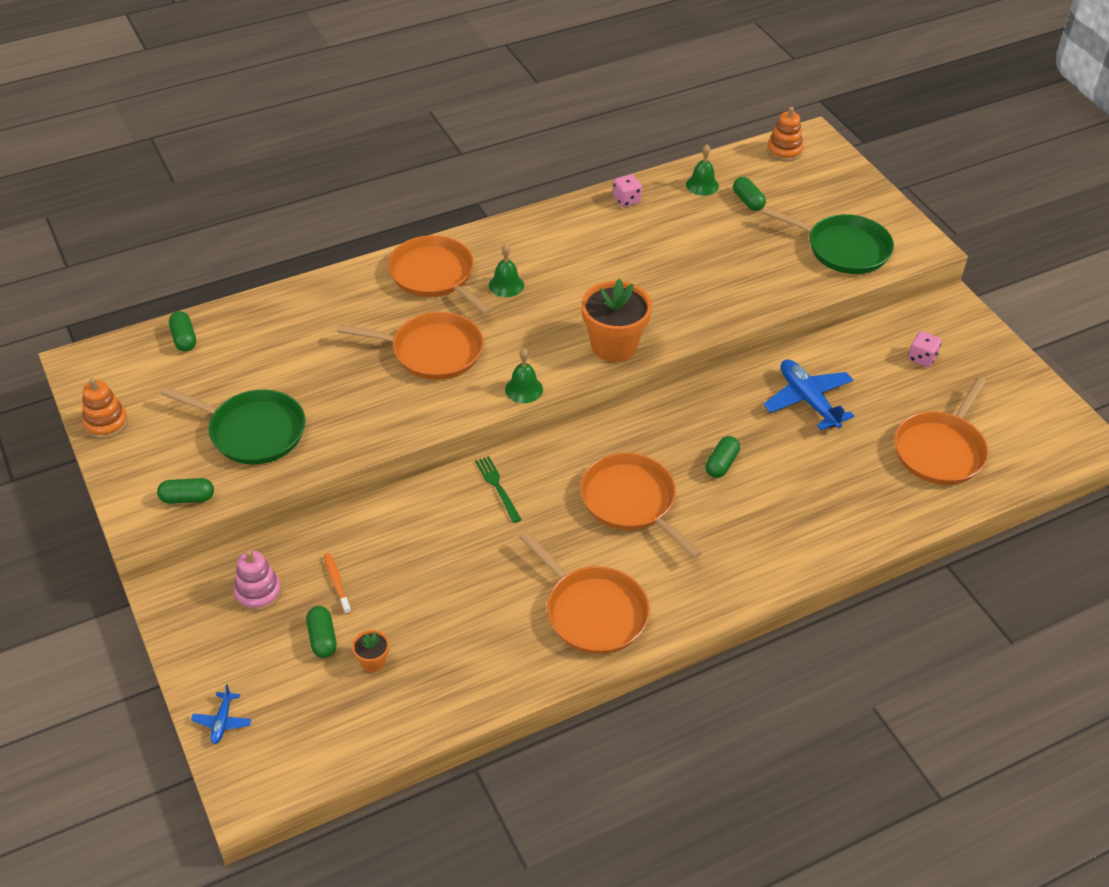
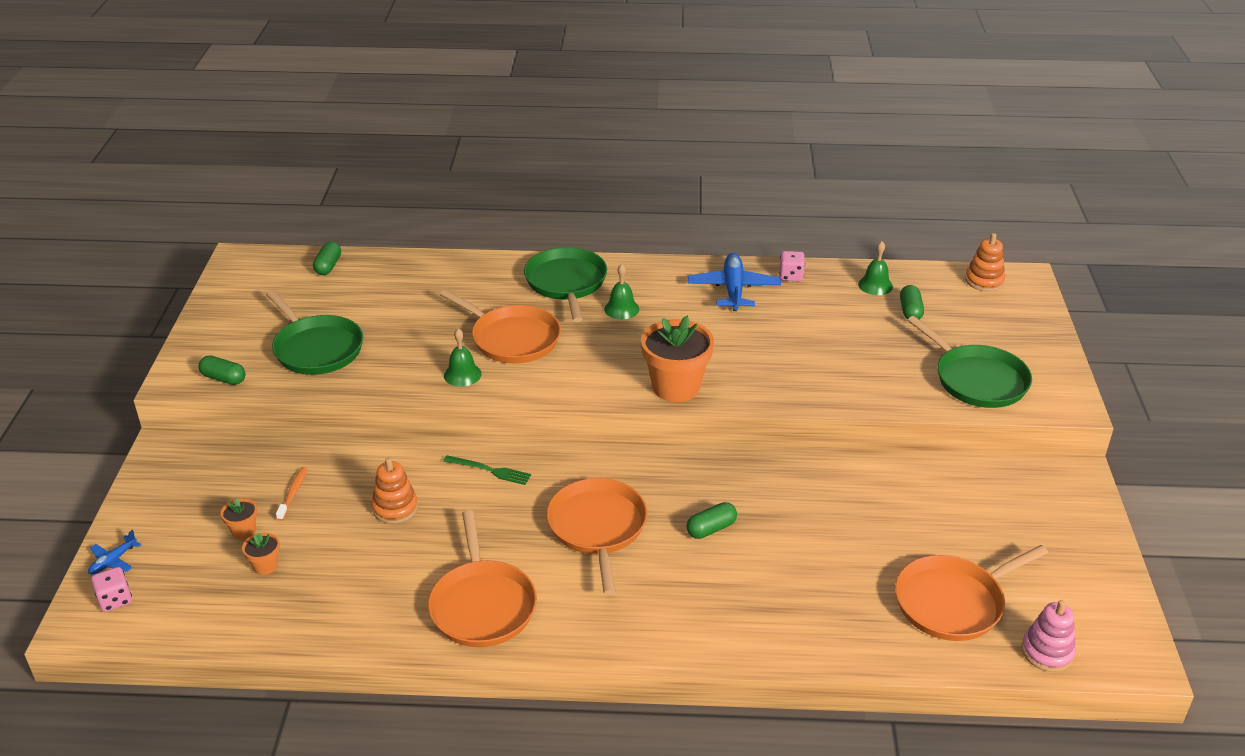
camera: 30 degrees right, 10 degrees down
(106, 423) = (217, 305): orange stacking toy -> orange stacking toy (395, 508)
(258, 593) = (228, 476): pink stacking toy -> pink stacking toy (1047, 652)
(322, 638) = (243, 531): green capsule -> orange flower pot
(435, 276) = (566, 283): orange pan -> green pan
(497, 487) = (490, 470): green fork -> green fork turned 105 degrees clockwise
(524, 389) = (563, 394): green bell -> green bell (462, 374)
(808, 400) = (845, 506): blue plane -> blue plane (733, 289)
(922, 358) = (1001, 511): pink dice -> pink dice (115, 600)

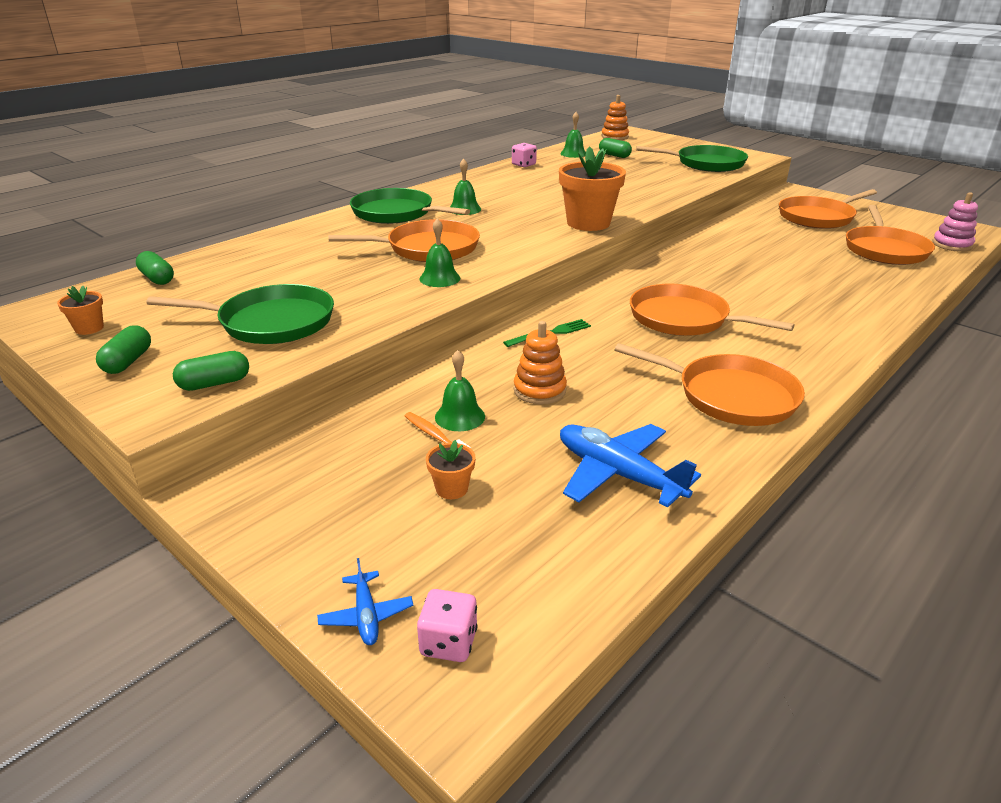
camera: 50 degrees left, 5 degrees down
(265, 566) = (531, 494): orange flower pot -> orange flower pot (89, 328)
(326, 491) = (460, 416): none -> green bell
(711, 529) = (733, 284): green capsule -> green capsule (128, 362)
(733, 289) = (508, 179): blue plane -> blue plane (618, 474)
(997, 521) = (818, 217): none -> orange pan

